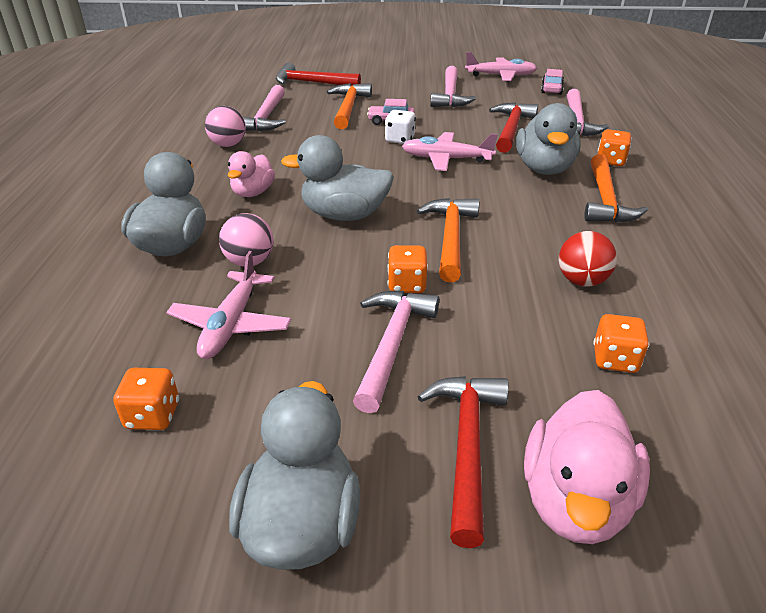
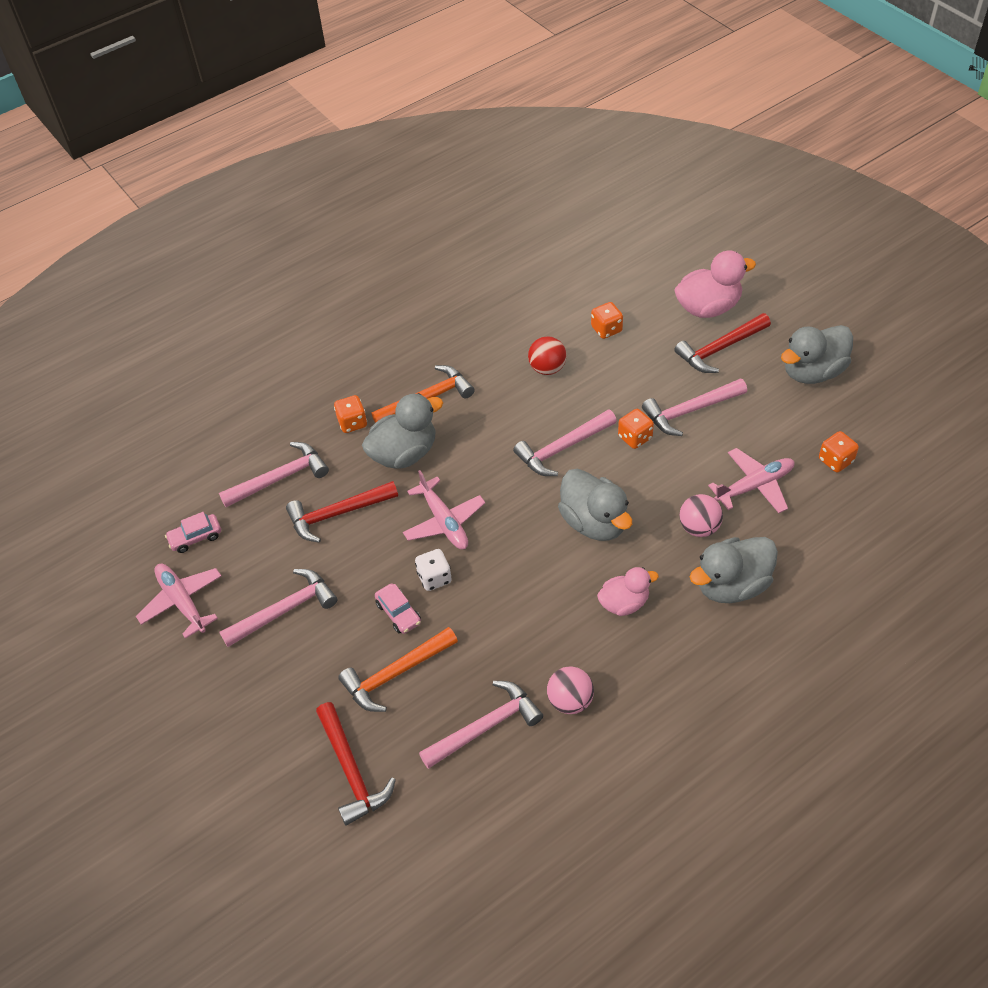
camera: 125 degrees left, 15 degrees up
(450, 238) = (563, 448): orange hammer -> pink hammer

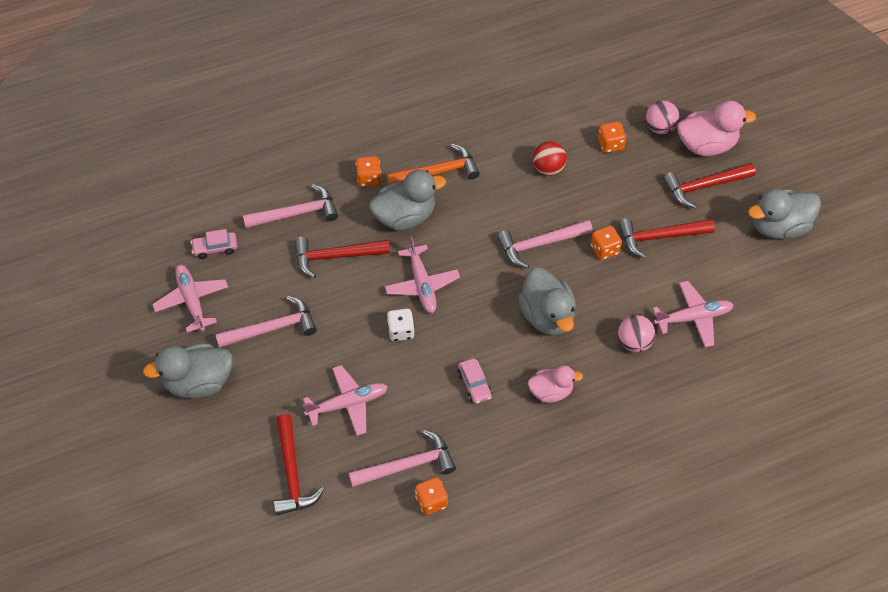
camera: 10 degrees right, 5 degrees up
(396, 674) = (348, 404): orange hammer -> pink plane
(398, 613) = (363, 354): pink car -> pink car (474, 385)
(570, 700) = (482, 461): pink ball -> pink ball (660, 128)
(690, 411) = (660, 237): pink hammer -> red hammer
(731, 585) = (645, 399): grey duck -> grey duck (199, 382)
(835, 460) = (771, 312): orange dice -> orange dice (431, 501)

